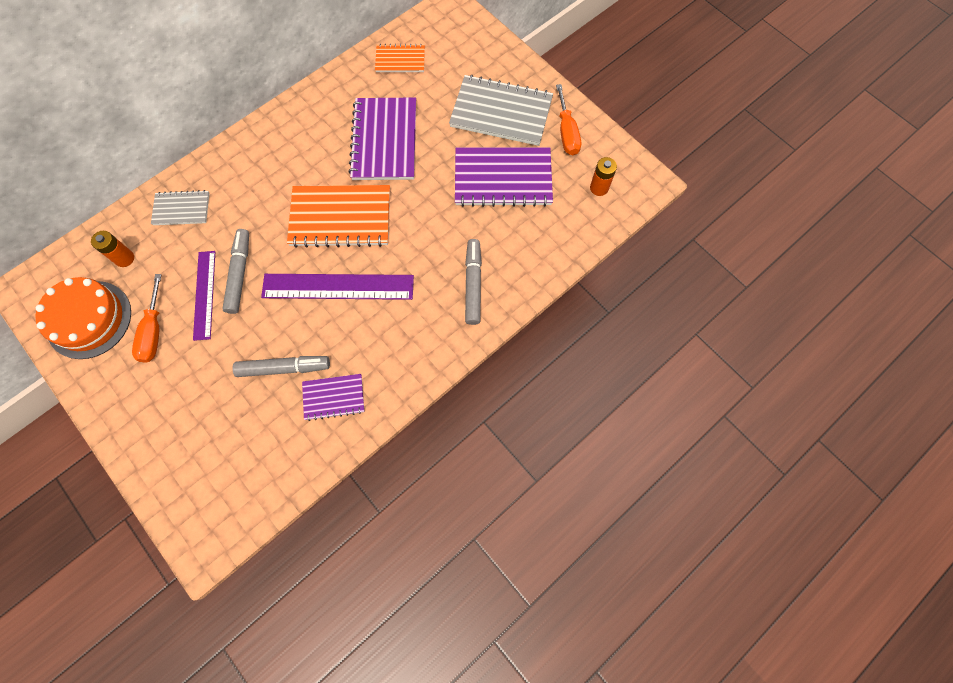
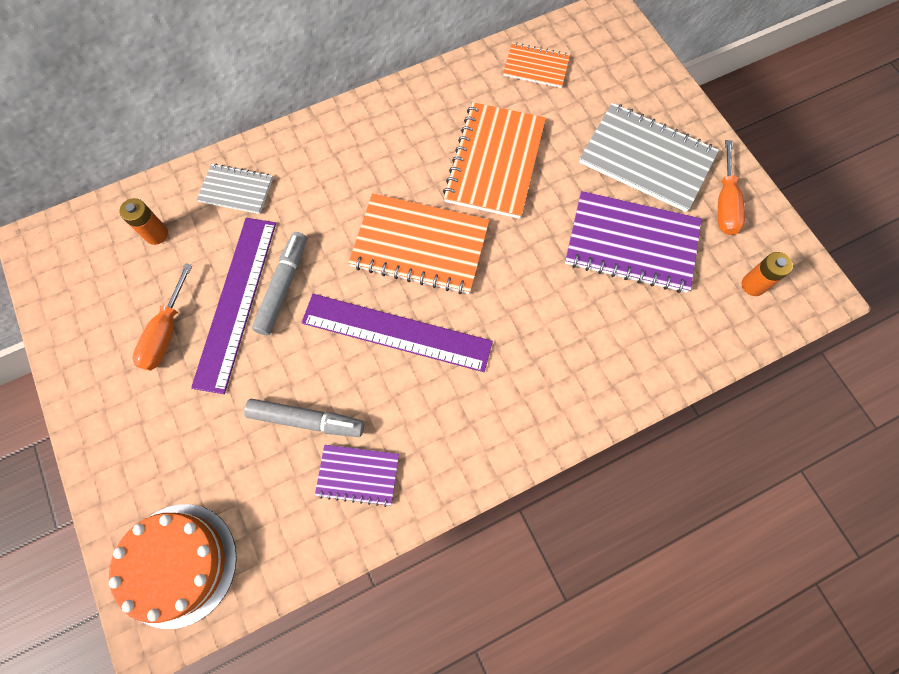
camera: 15 degrees right, 0 degrees up
(89, 319) = (97, 298): orange cake -> orange cake (177, 564)
(204, 294) = (236, 302): purple ruler -> purple ruler, size x1.57
(384, 141) = (494, 162): purple notebook -> orange notebook
(473, 284) = (564, 372): grey marker -> none

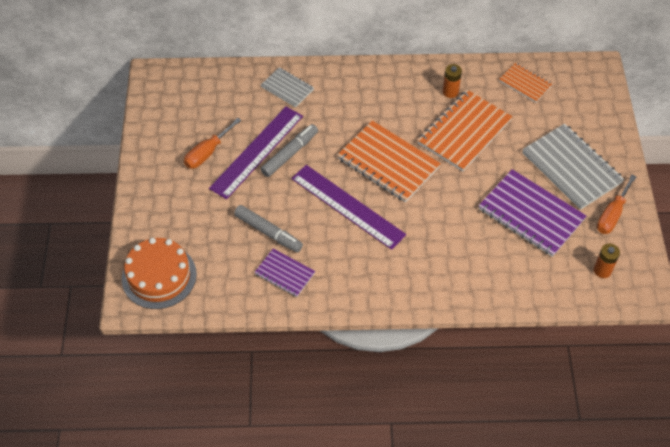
camera: 25 degrees right, 15 degrees down
(156, 234) = (226, 96): orange battery -> orange battery (450, 92)

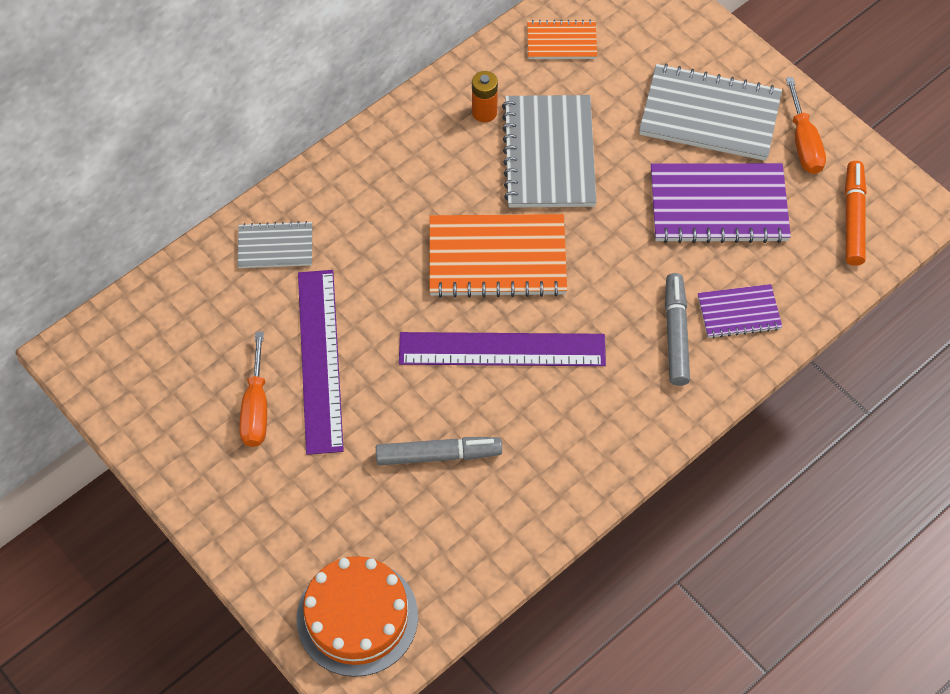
camera: 40 degrees left, 5 degrees up
(284, 273) = (509, 492): purple notebook -> purple notebook (739, 313)
(289, 154) = (365, 333): grey marker -> grey marker (675, 334)
(464, 132) = (549, 154): orange notebook -> grey notebook
(602, 270) = (853, 218): orange battery -> orange marker

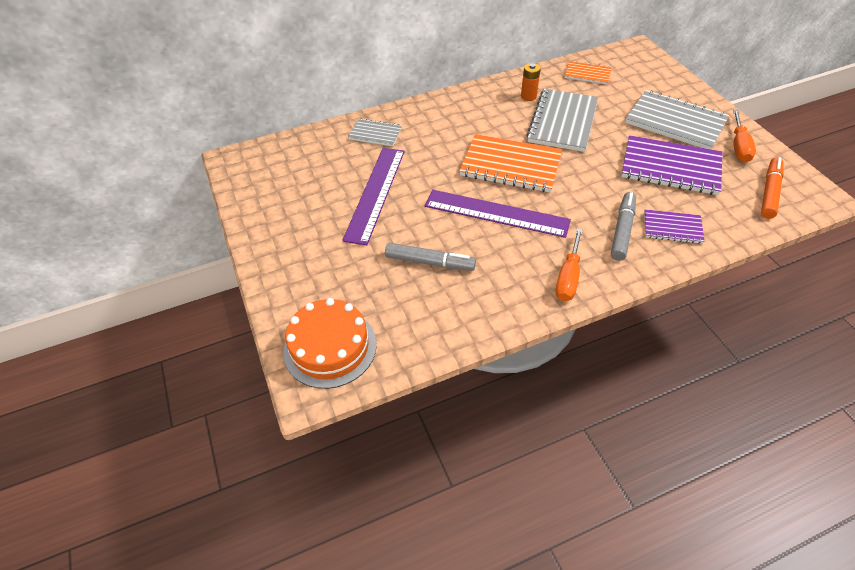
camera: 20 degrees right, 10 degrees down
(256, 408) = (323, 209): orange screwdriver -> orange screwdriver (568, 277)

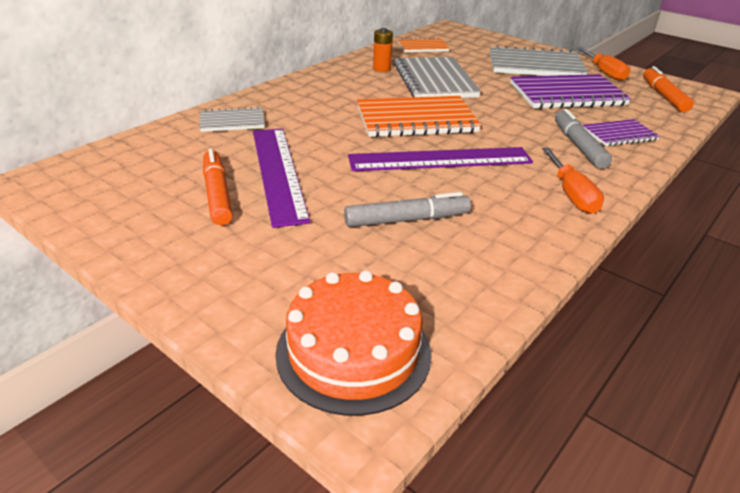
camera: 30 degrees left, 15 degrees down
(327, 202) = (217, 194): none -> orange marker

